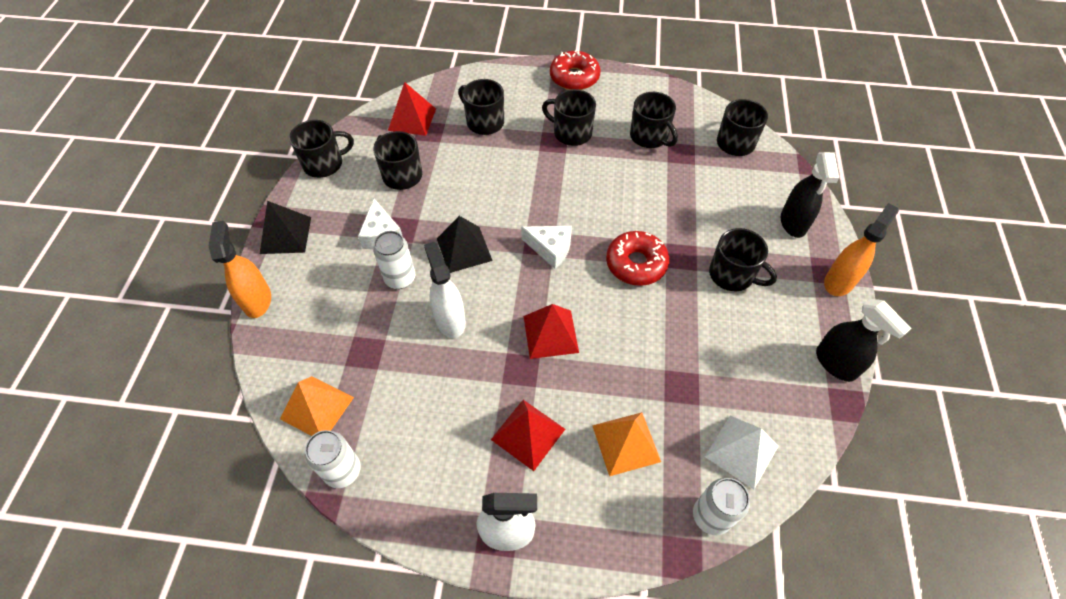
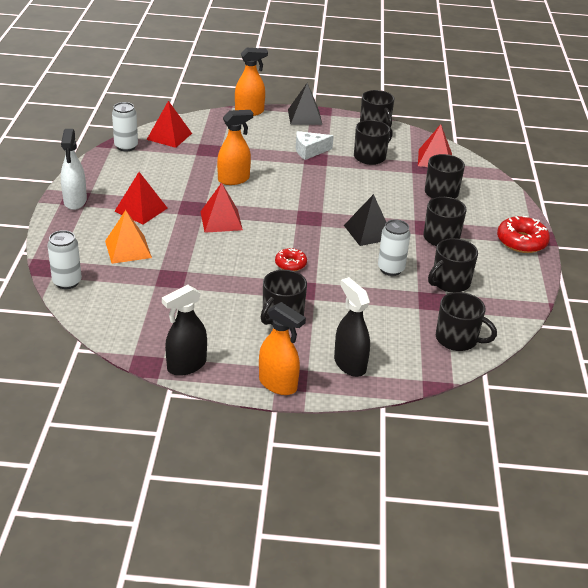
camera: 85 degrees right, 20 degrees down
(317, 408) = (169, 136): orange pyramid -> red pyramid
(400, 278) = (269, 159): white can -> white can (391, 269)
(450, 320) = (234, 179): white spray bottle -> orange spray bottle
(464, 249) = (298, 184): black pyramid -> black pyramid (368, 232)
(550, 249) = (302, 222): white cheese -> none
(636, 264) = (290, 264): red donut -> red donut, size x0.59
(741, 451) = (113, 301): white pyramid -> none
(793, 223) = (349, 364): black spray bottle -> black spray bottle turned 60 degrees clockwise

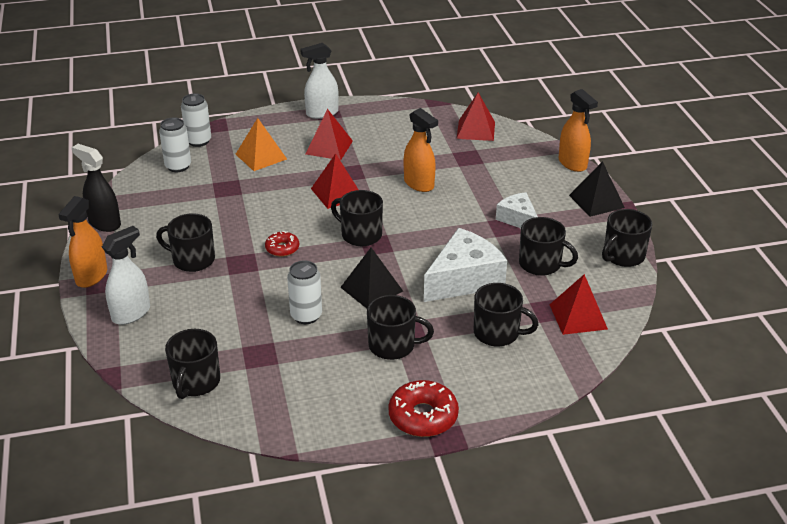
camera: 75 degrees right, 0 degrees up
(126, 146) = (436, 113): white can -> white can (178, 166)
(349, 364) = (131, 313): black spray bottle -> white spray bottle
(374, 190) = (464, 279): none -> white cheese
(449, 282) = (301, 363): black mug -> black mug (360, 235)

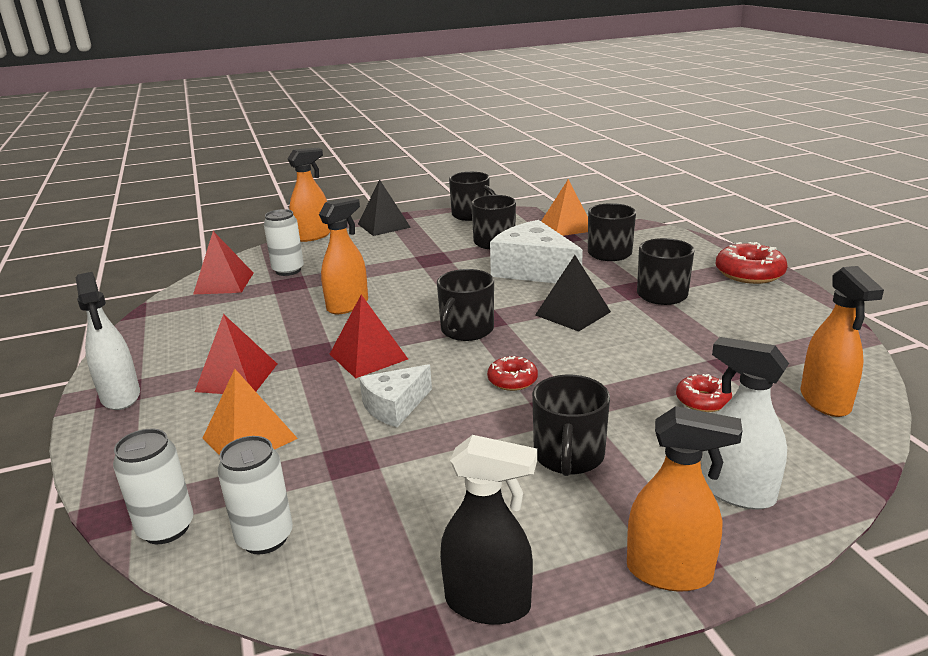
camera: 95 degrees left, 10 degrees down
(104, 223) = (488, 603): black spray bottle -> black spray bottle turned 105 degrees counterclockwise
(196, 382) = (825, 401): black mug -> orange spray bottle
(222, 325) = (702, 400): none -> red donut
(306, 316) = (645, 345): white can -> white can (288, 270)
(518, 219) = (419, 254): white cheese -> white cheese (395, 406)
(578, 316) = (566, 226): red pyramid -> orange pyramid

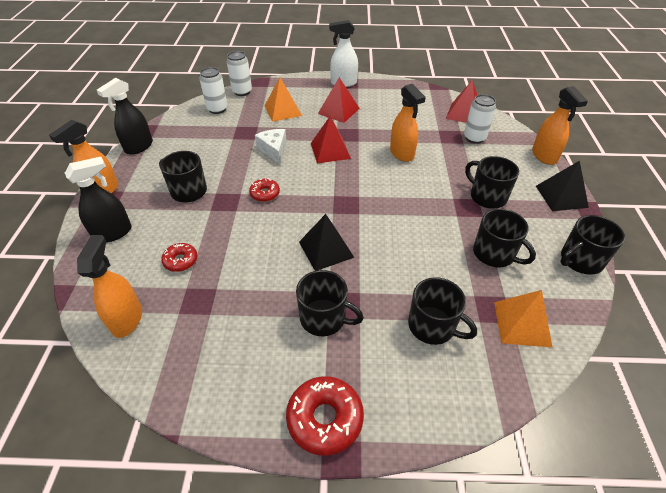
camera: 110 degrees right, 20 degrees up
(466, 330) = (335, 192): black mug -> black mug (487, 196)
(533, 270) = (415, 256): white cheese -> none
(736, 492) = (113, 233): white spray bottle -> black spray bottle
(825, 401) = (127, 319): orange spray bottle -> orange spray bottle turned 75 degrees clockwise

